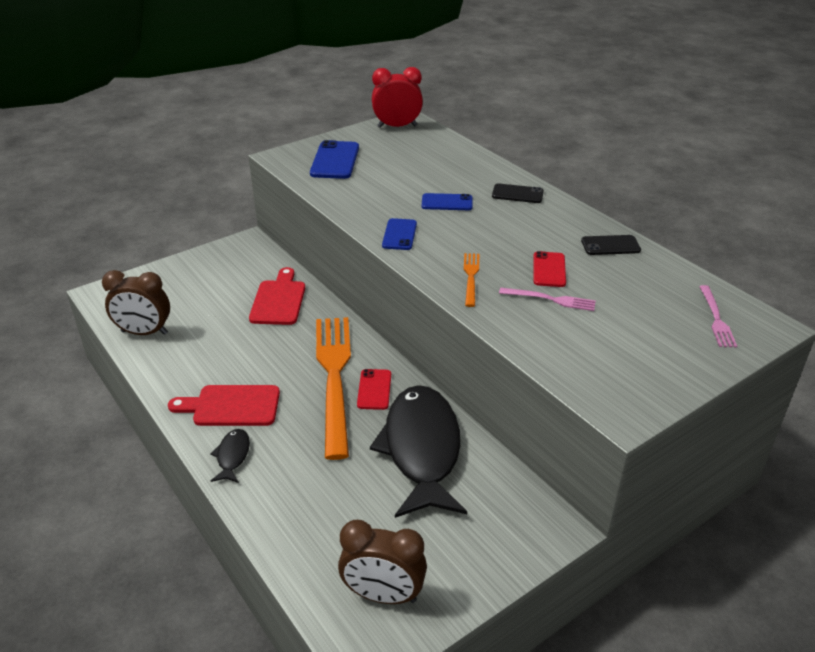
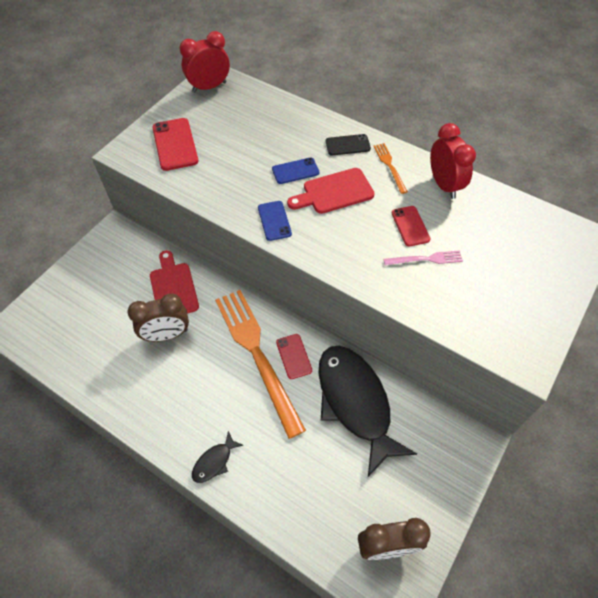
camera: 20 degrees left, 20 degrees up
(144, 332) = (74, 359): brown clock -> brown clock (167, 335)
(231, 406) = (189, 412): red cutting board -> red cutting board (334, 192)
(232, 456) = (214, 462): black fish -> black fish turned 120 degrees counterclockwise
(335, 160) = (175, 144): blue phone -> red phone
(471, 277) = (354, 253): orange fork -> orange fork (390, 166)
(610, 245) = (444, 185): black phone -> red clock
(716, 318) = (550, 242): pink fork -> none

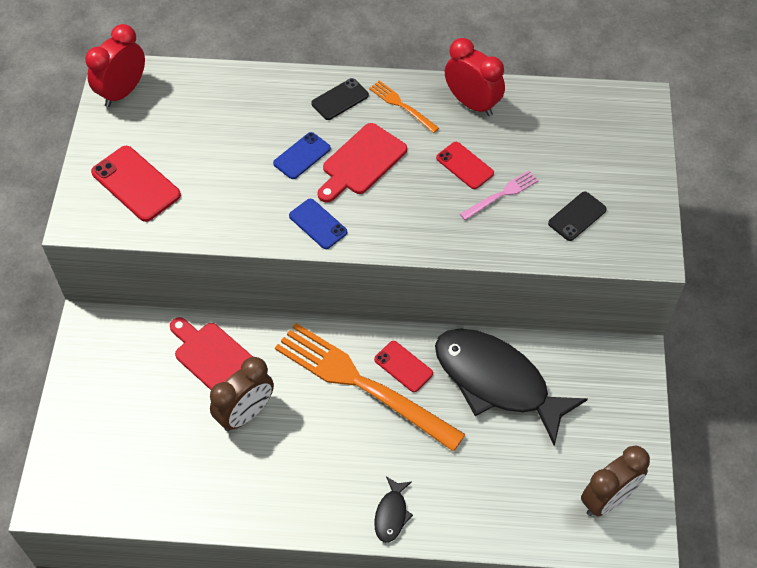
camera: 30 degrees left, 0 degrees up
(479, 302) = (577, 216): none -> black phone

